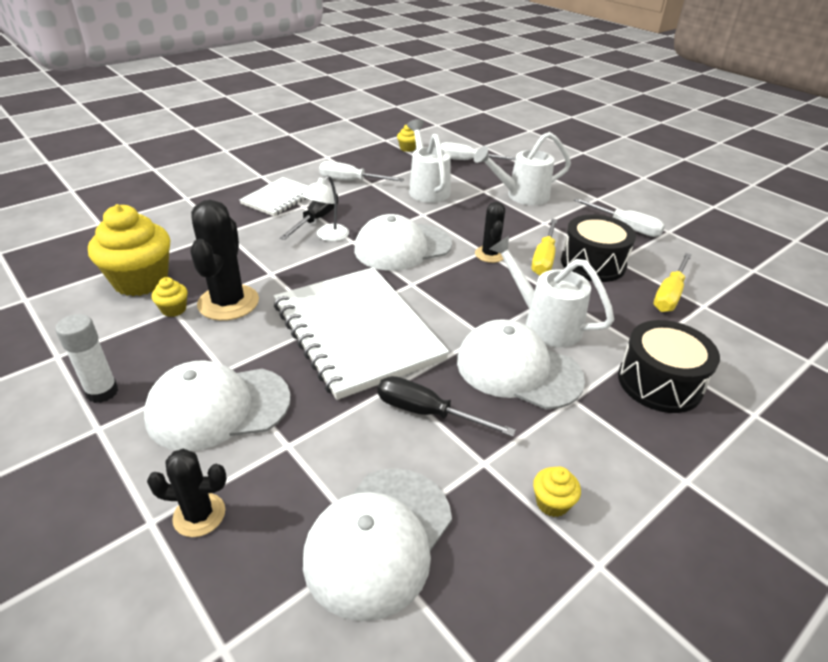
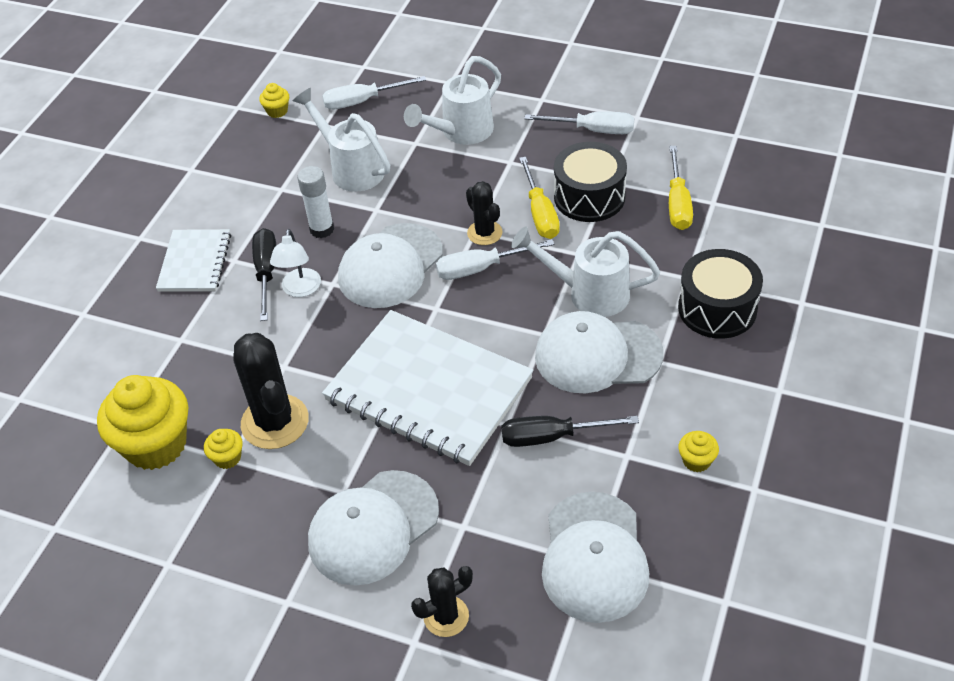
camera: 25 degrees left, 10 degrees up
(102, 392) = (253, 571): white glue stick -> white glue stick (322, 229)
(351, 181) = (255, 196): white screwdriver -> white screwdriver (481, 268)

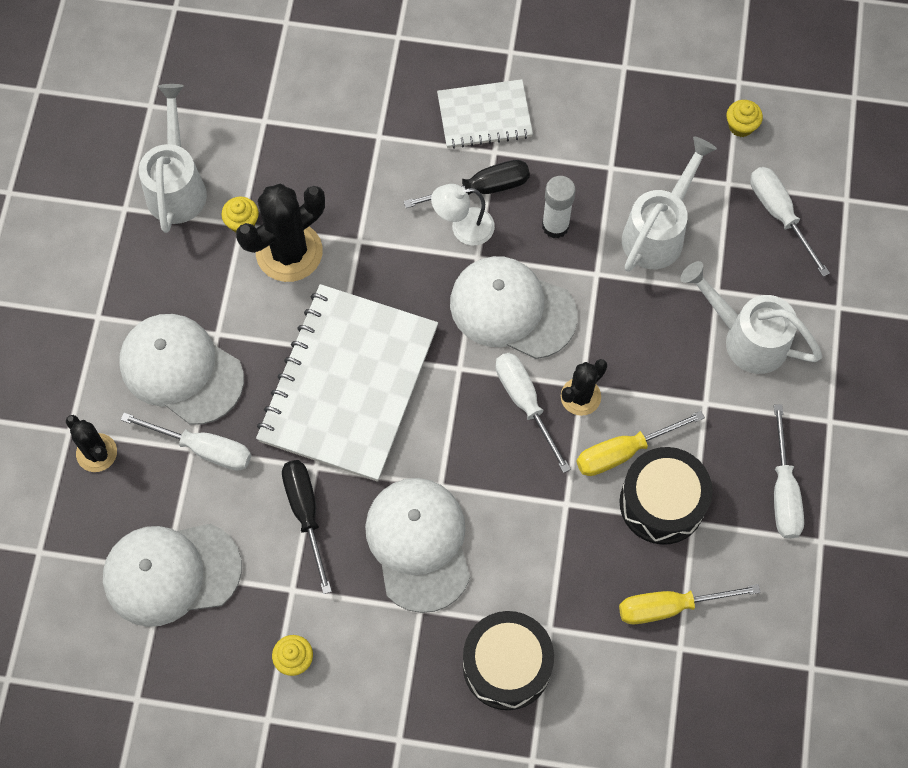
camera: 75 degrees right, 20 degrees up
(156, 444) = (249, 156): yellow cupcake -> none
(465, 516) = (203, 448): none -> white screwdriver
(588, 293) = (507, 522): white watering can -> white watering can (177, 184)

